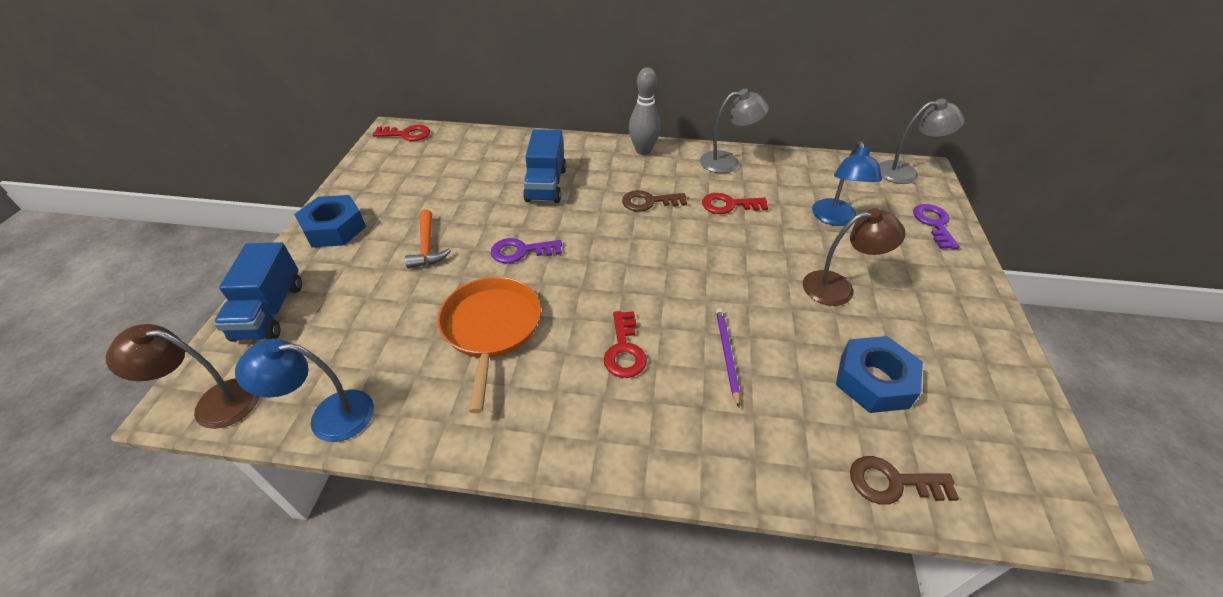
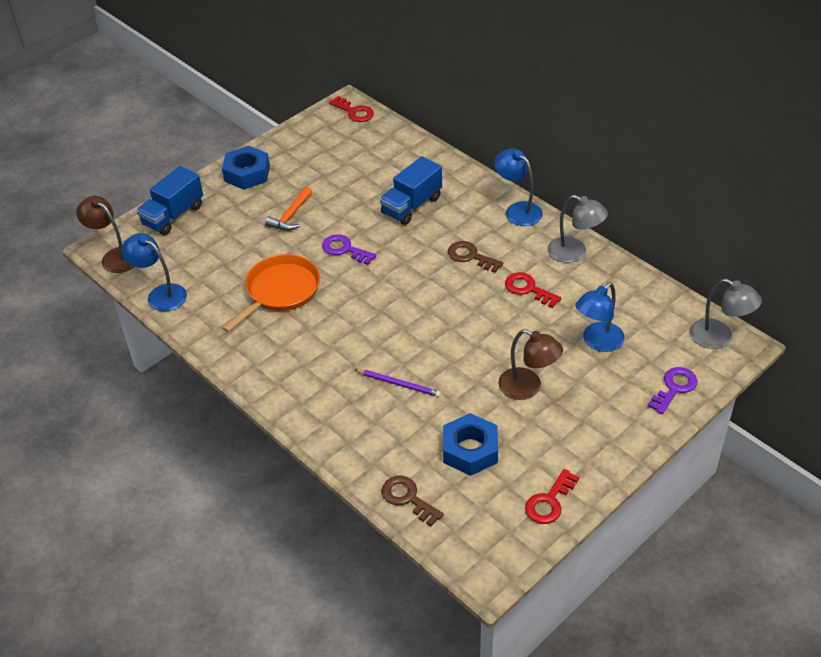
camera: 40 degrees right, 0 degrees up
(624, 350) = (342, 346): red key -> red key (549, 501)
(643, 150) = (517, 210): grey bowling pin -> blue lamp
(727, 355) = (399, 384): purple pencil -> purple pencil turned 75 degrees clockwise

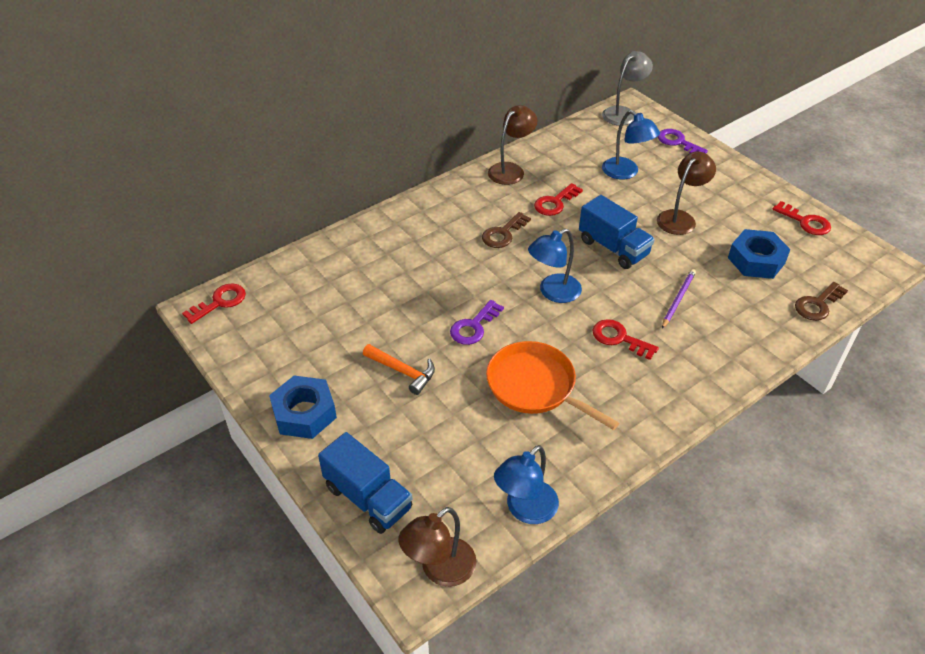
camera: 85 degrees left, 0 degrees up
(340, 342) = (619, 338): none -> red key
(411, 205) = (413, 268): blue truck -> blue truck (613, 248)
(517, 210) = (441, 196): blue lamp -> blue lamp (553, 292)
(574, 253) = (511, 170): grey lamp -> brown lamp

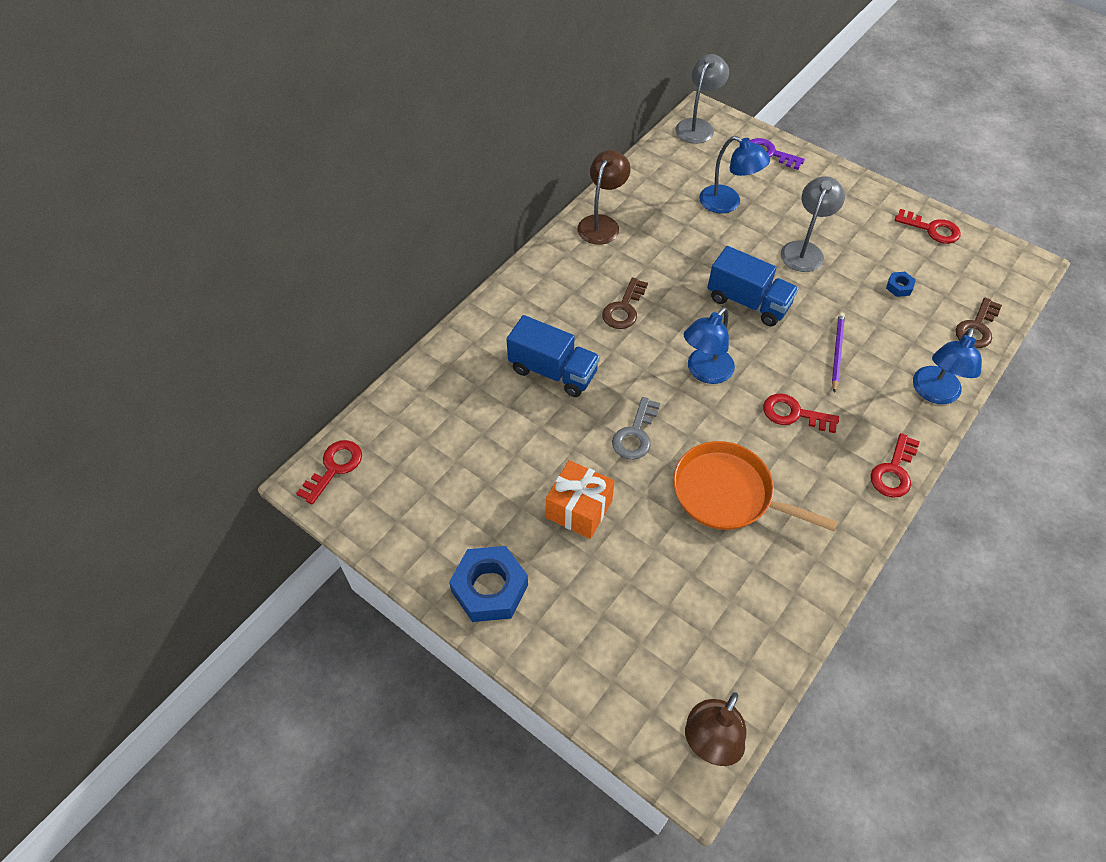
camera: 15 degrees left, 10 degrees up
(368, 498) = (601, 676): blue truck -> blue truck (553, 371)
(402, 371) = (579, 509): orange hammer -> orange gift
(474, 326) = (635, 434): purple key -> grey key
(525, 510) = (771, 646): blue lamp -> blue lamp (934, 393)
(555, 203) = (665, 257): red key -> red key (894, 471)
(680, 218) = (804, 250): brown lamp -> grey lamp
(756, 260) = (899, 287): blue nut -> blue nut, size x0.45

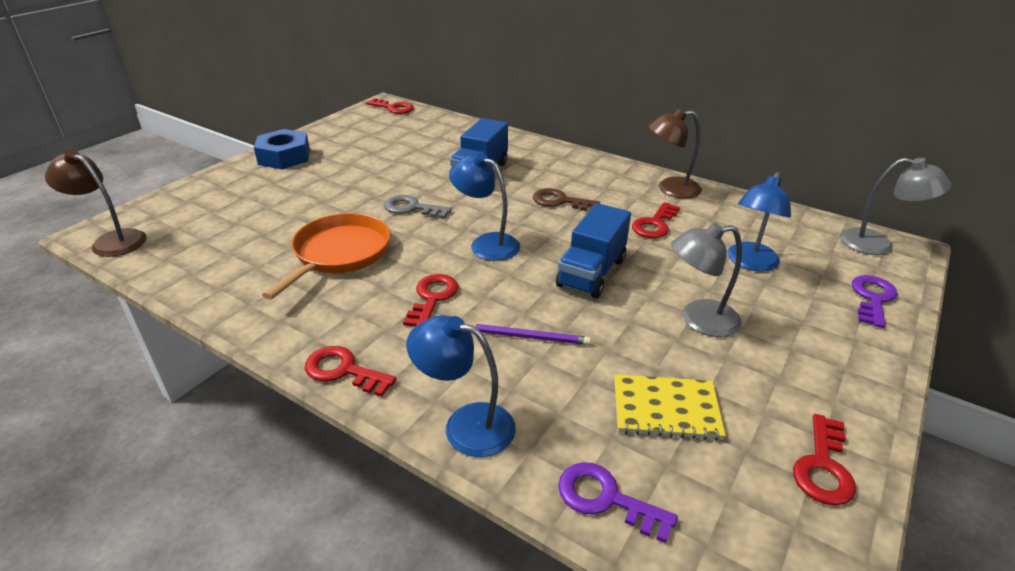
camera: 85 degrees right, 20 degrees down
(579, 509) = (341, 185): orange gift -> none
(602, 223) = (670, 189): brown lamp -> brown lamp turned 150 degrees clockwise
(668, 247) = (654, 224): none -> red key
(804, 250) = (699, 320): grey lamp -> grey lamp turned 150 degrees clockwise
(899, 287) = (666, 409): blue nut -> yellow notebook
(977, 328) = (606, 499): brown key -> purple key

